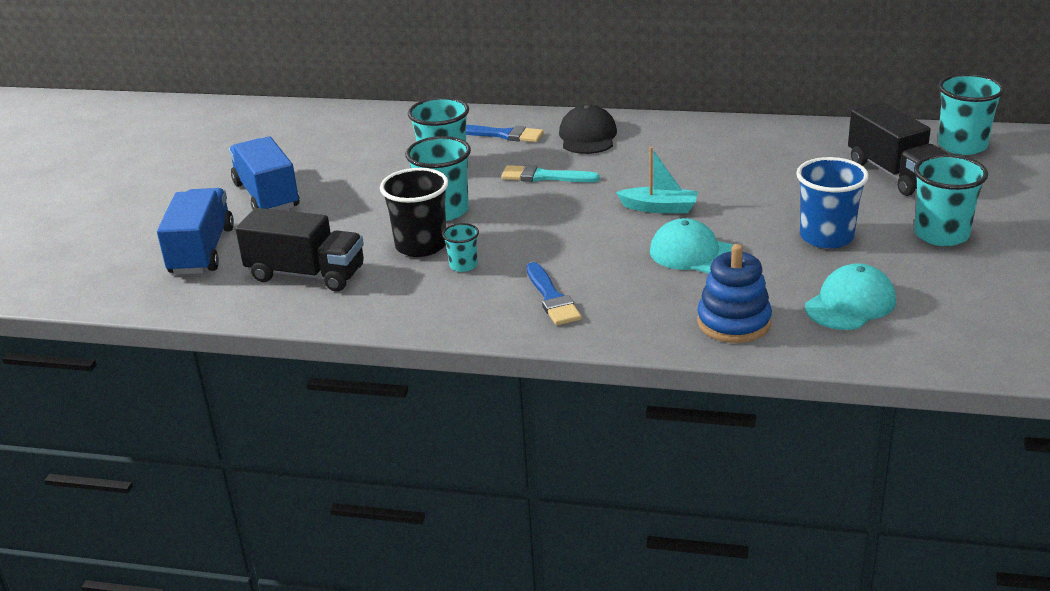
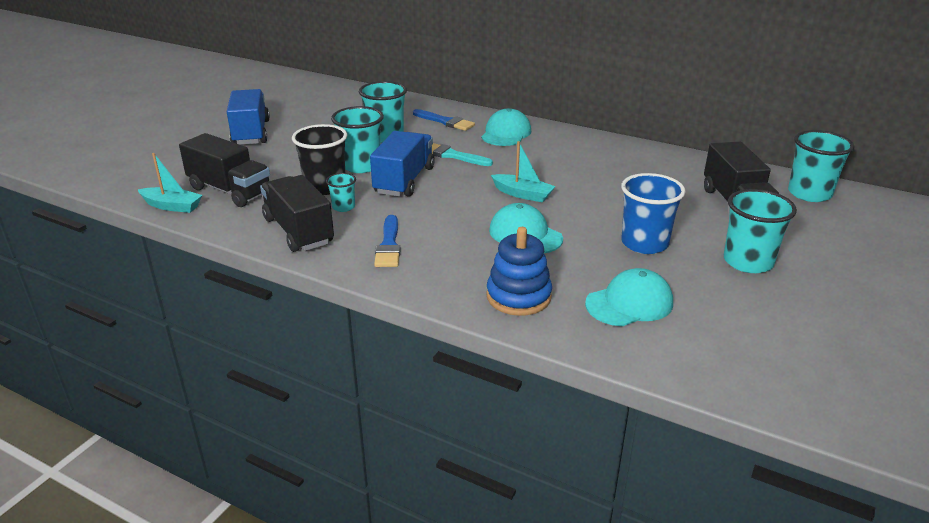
camera: 15 degrees right, 0 degrees up
(202, 251) = (177, 161): blue truck -> blue truck (404, 180)
(249, 308) = (172, 206): none -> turquoise boat
(433, 304) = (298, 231): none -> black truck
(588, 136) = (506, 133): black cap -> turquoise cap

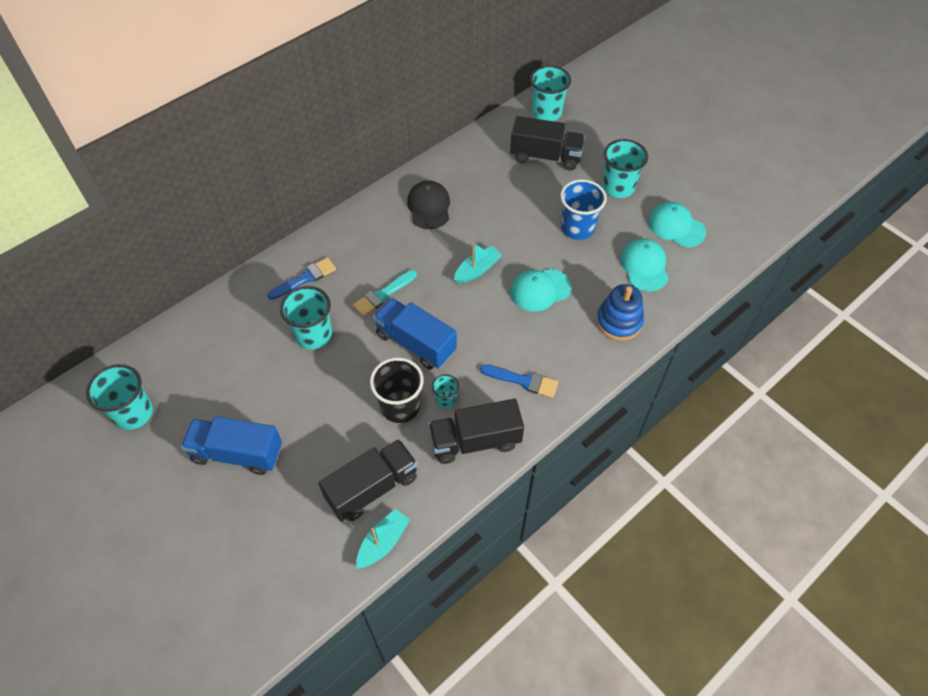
camera: 70 degrees left, 25 degrees up
(361, 166) = (370, 369): turquoise cup -> turquoise cup (133, 413)
(506, 133) = (357, 242): turquoise cap -> turquoise cap (676, 226)
(583, 156) = (429, 207): none -> black cap

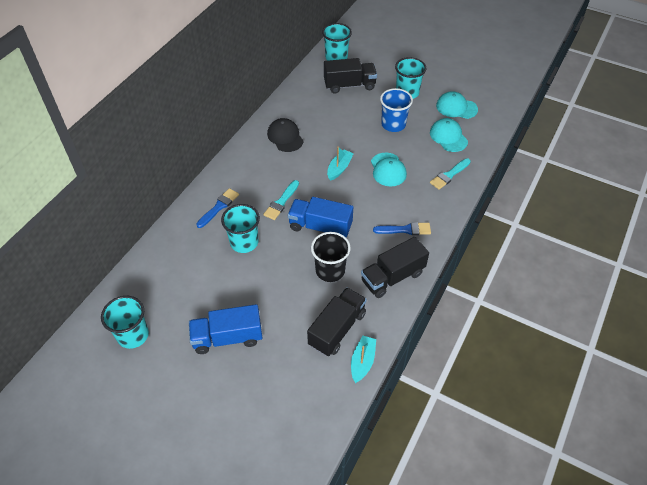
camera: 20 degrees left, 5 degrees down
(446, 399) = (359, 257): turquoise cup -> none
(540, 290) = (388, 170): turquoise cap -> turquoise cap turned 60 degrees counterclockwise
(619, 321) = (449, 175): blue stacking toy -> turquoise brush

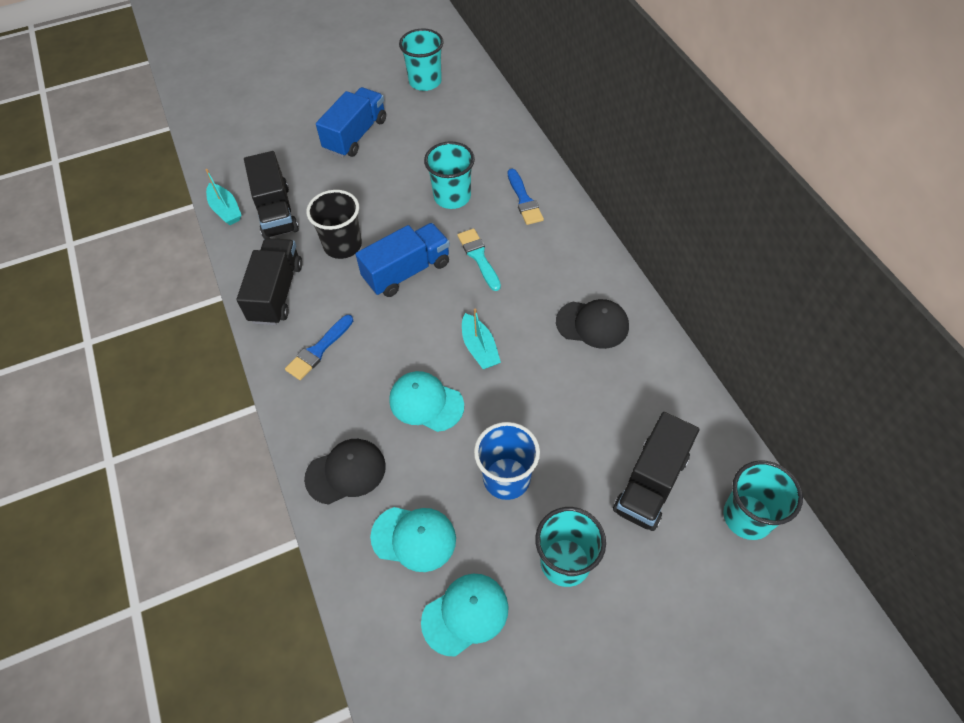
camera: 130 degrees right, 5 degrees up
(449, 175) = (346, 472): turquoise brush -> black cap

